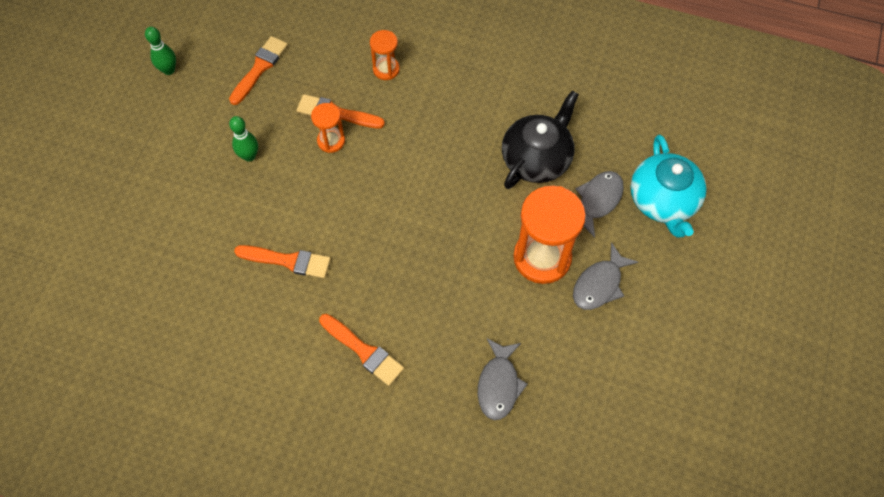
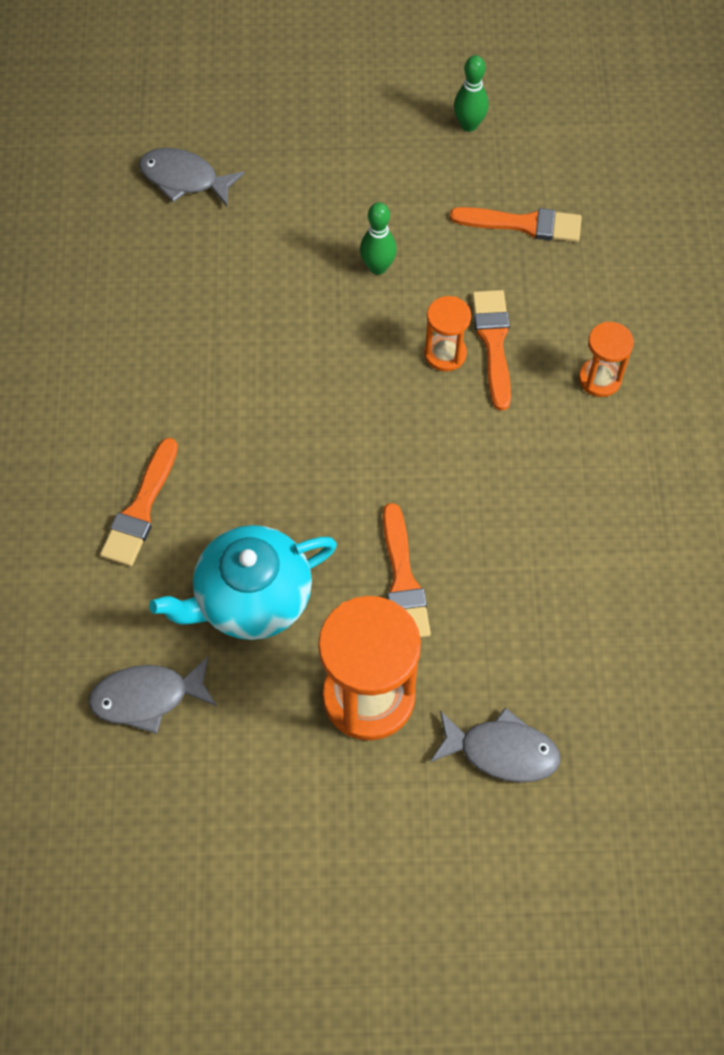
camera: 70 degrees right, 0 degrees up
(288, 261) = (239, 372): orange brush -> orange brush (403, 580)
(537, 159) = (538, 638): black teapot -> none
(599, 284) = (355, 793): grey fish -> grey fish (184, 179)
(663, 201) = (543, 854): turquoise teapot -> turquoise teapot (251, 598)

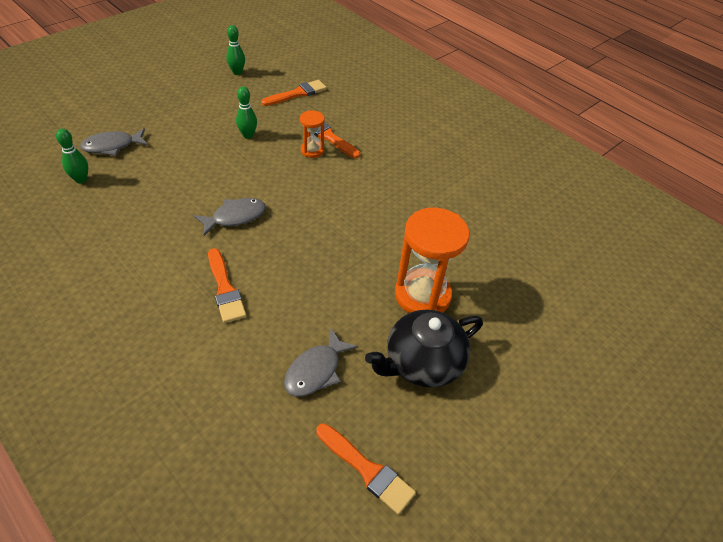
camera: 45 degrees left, 15 degrees down
(106, 218) = (81, 180): none -> green bowling pin
(251, 598) = (323, 291): turquoise teapot -> none
(276, 784) = (422, 362): none -> black teapot
(403, 580) = (386, 241): orange brush -> orange brush (367, 470)
(501, 751) = (500, 278): grey fish -> grey fish (235, 217)
(599, 379) = (385, 128): orange hourglass -> none

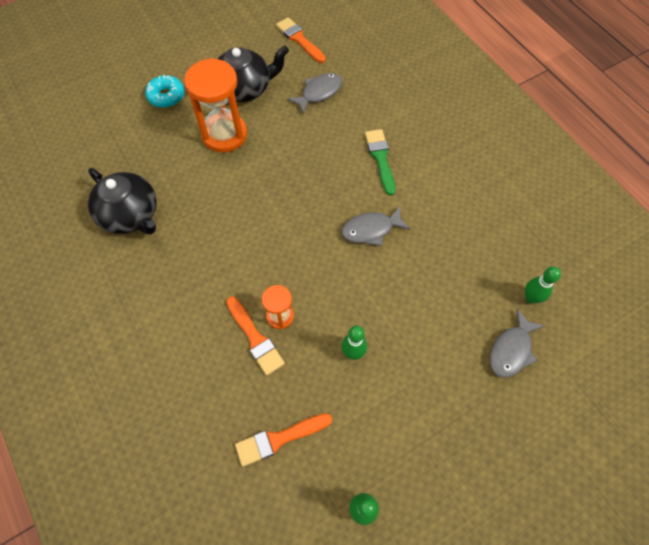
camera: 165 degrees left, 15 degrees up
(112, 146) = (511, 350): grey fish -> grey fish turned 135 degrees clockwise
(225, 289) = (380, 158): orange brush -> green brush
(478, 206) = (131, 215): none -> black teapot
(520, 336) = (166, 96): none -> turquoise donut

